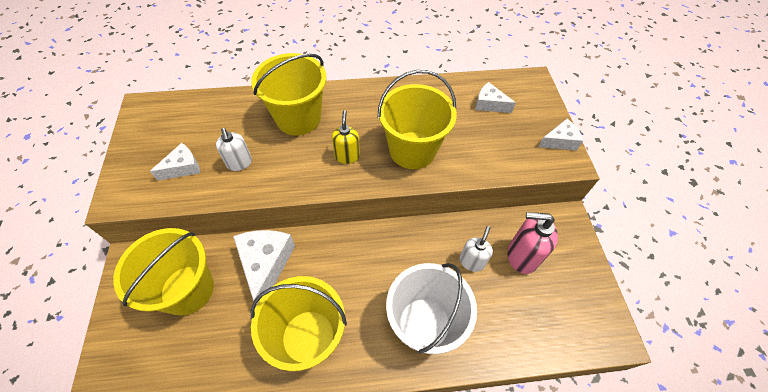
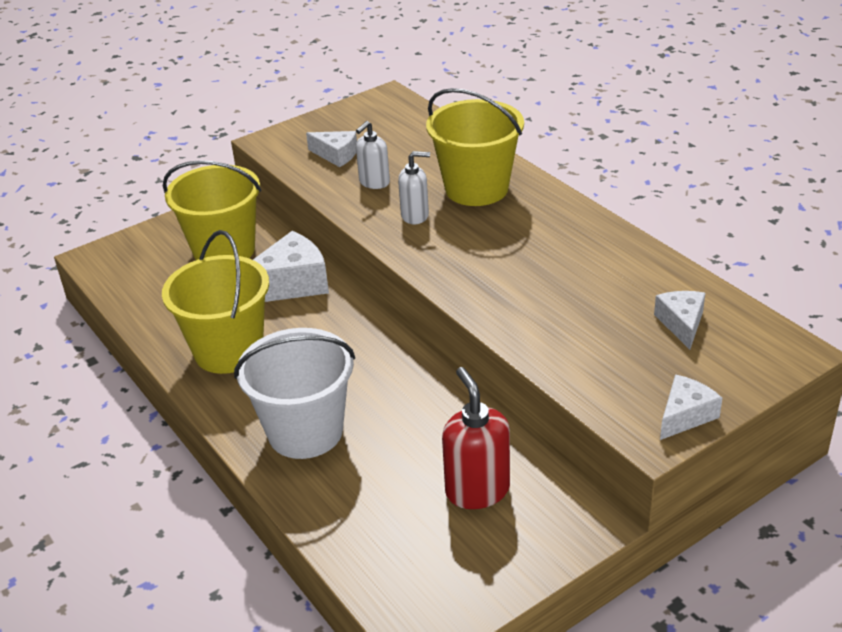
camera: 65 degrees right, 20 degrees down
(347, 156) = (456, 244): yellow soap dispenser -> none
(412, 150) = (517, 288): yellow bucket -> none
(472, 261) = (427, 443): white soap dispenser -> white soap dispenser (415, 216)
(521, 256) = (477, 490): pink soap dispenser -> red soap dispenser
(559, 141) = (685, 415): white cheese -> white cheese turned 90 degrees counterclockwise

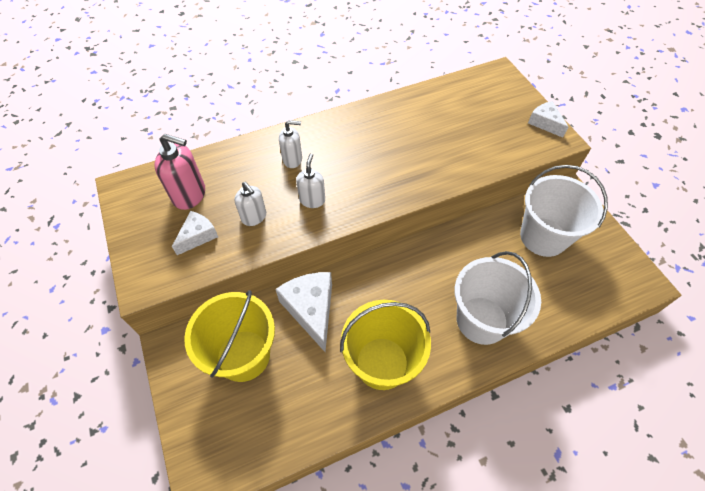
camera: 80 degrees left, 20 degrees up
(391, 136) = (190, 195): none -> pink soap dispenser
(476, 189) = (292, 159): yellow bucket -> white soap dispenser
(477, 490) = (543, 237): red soap dispenser -> white bucket
(681, 324) = (469, 104): white cheese -> none

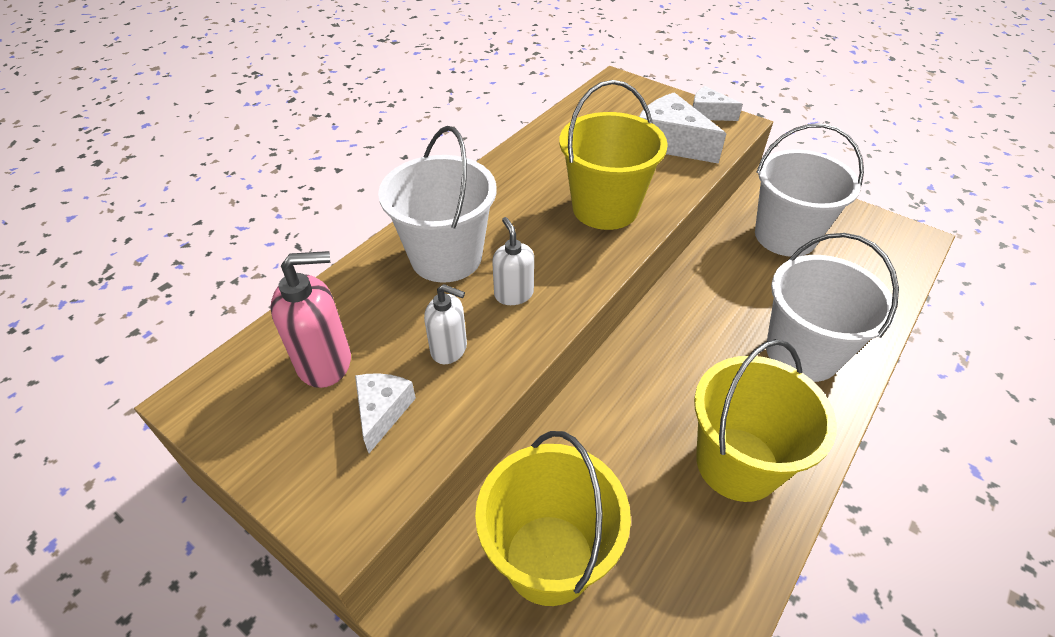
camera: 30 degrees left, 10 degrees down
(292, 159) = (446, 257): white soap dispenser -> white bucket
(311, 310) = (595, 445): white cheese -> white cheese (670, 142)
(411, 167) = (605, 208): none -> yellow bucket

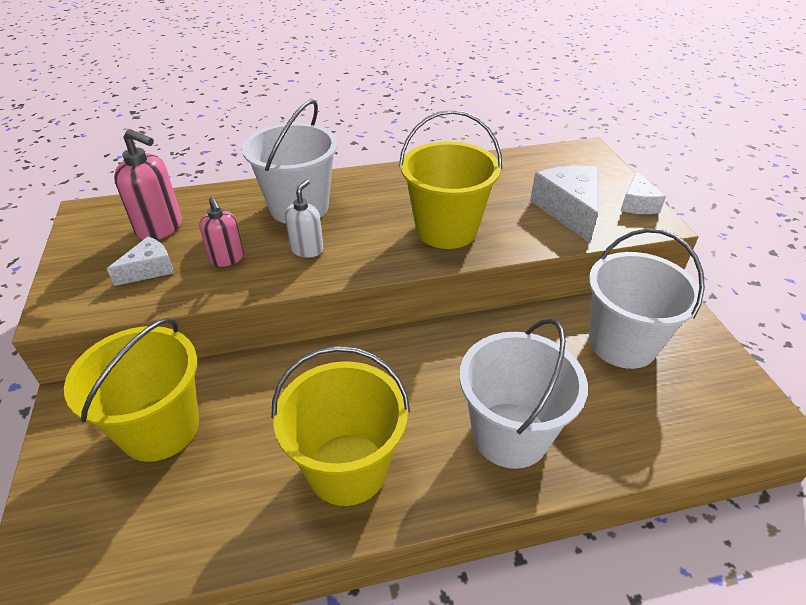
camera: 40 degrees right, 5 degrees down
(449, 349) = (227, 258): white soap dispenser -> pink soap dispenser
(708, 113) = (637, 204): white cheese -> white cheese turned 150 degrees counterclockwise

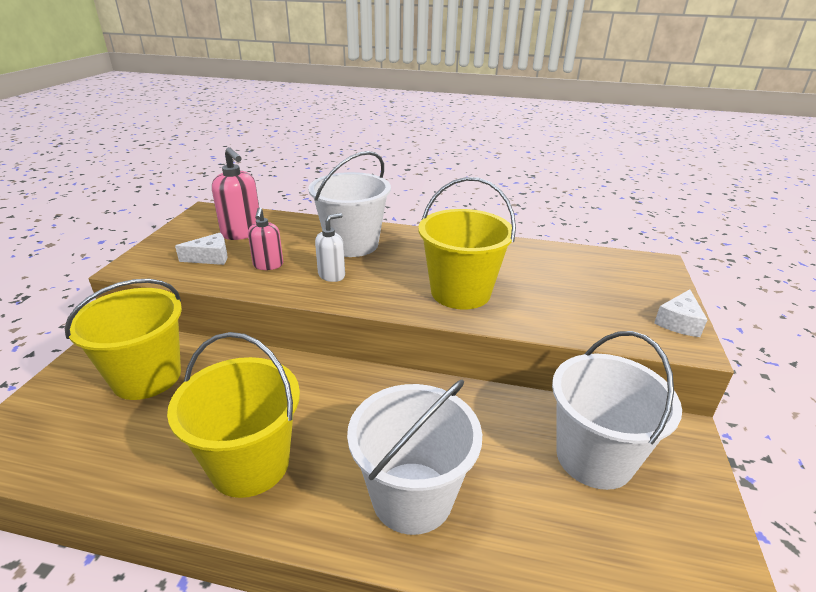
camera: 25 degrees right, 10 degrees down
(568, 210) = (595, 308): white cheese -> none

